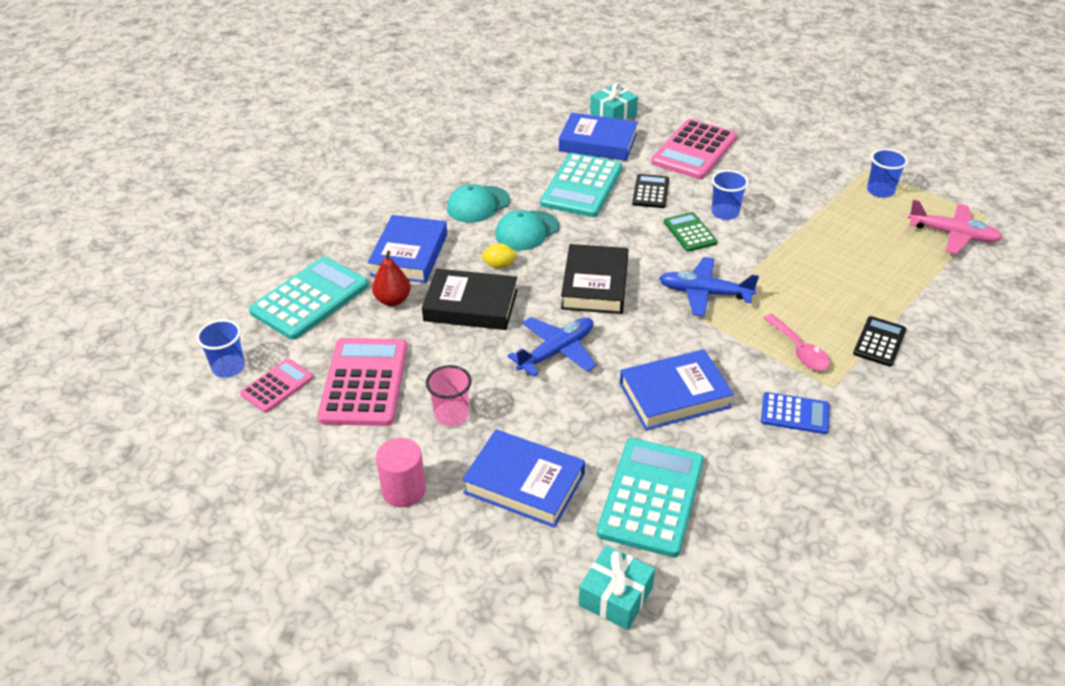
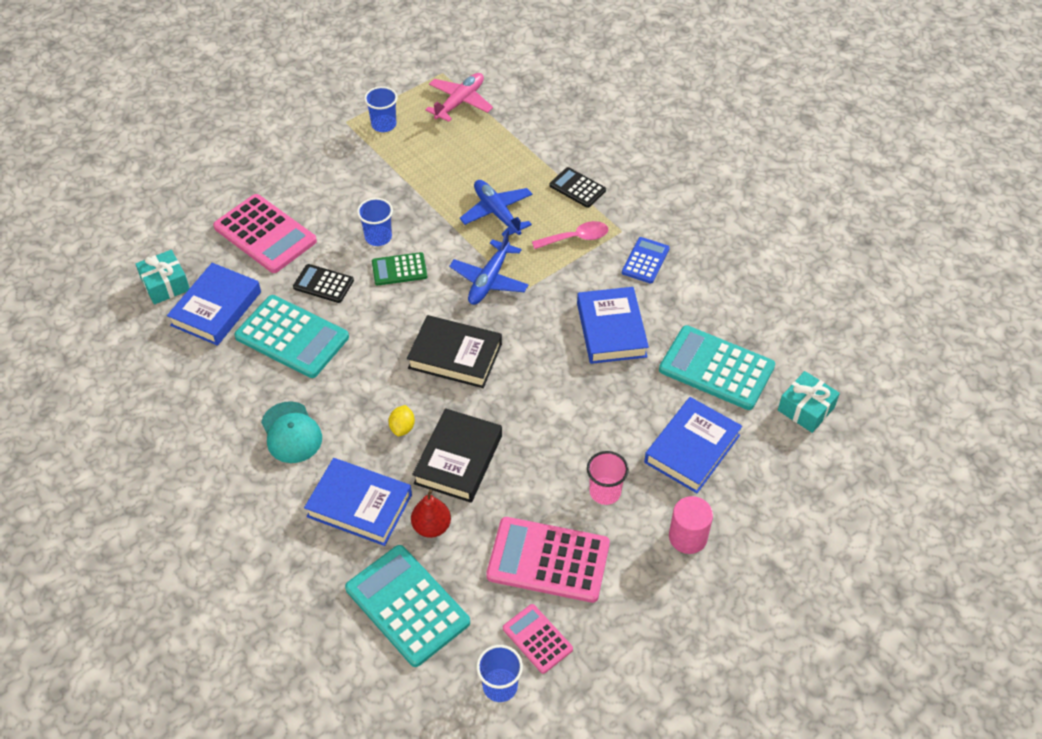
camera: 80 degrees left, 10 degrees up
(527, 231) = (353, 396): turquoise cap -> none
(557, 351) = (540, 401): blue plane -> blue plane (497, 212)

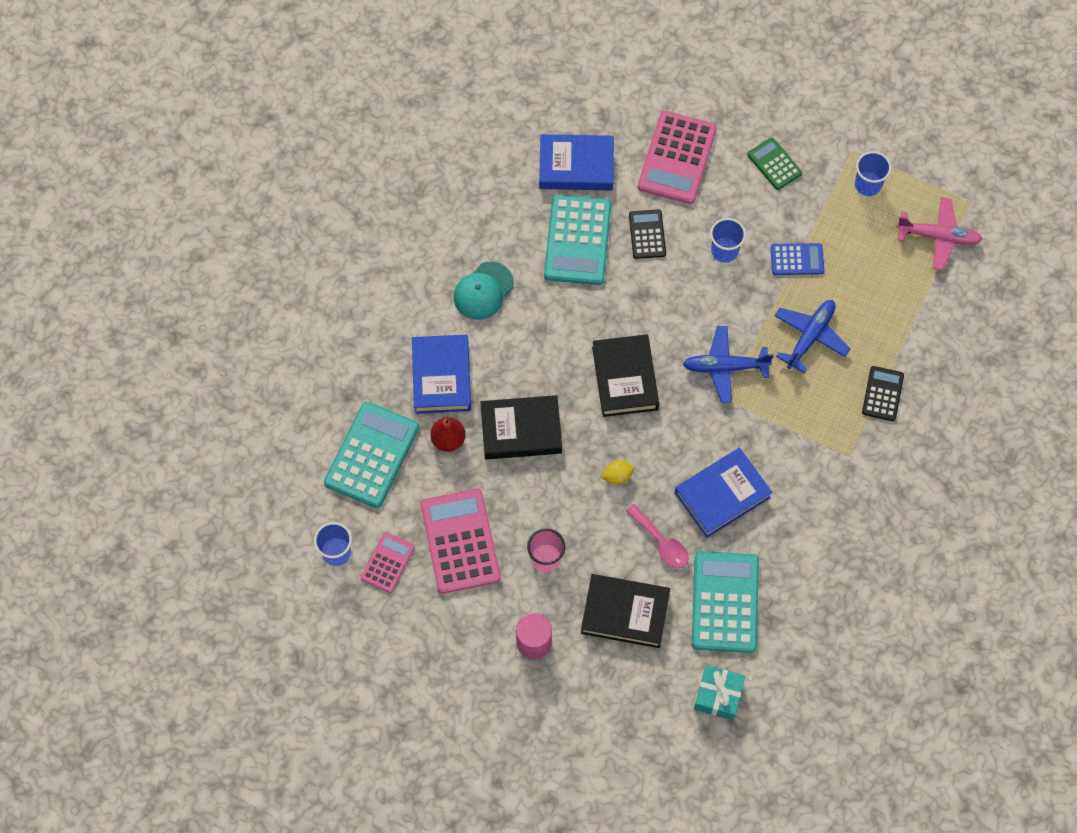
camera: 65 degrees right, 15 degrees up
(165, 284) = (580, 113): turquoise gift -> none
(399, 269) = (696, 287): green calculator -> green calculator (774, 164)
(402, 428) = (530, 372): yellow lemon -> yellow lemon (617, 476)
(576, 238) = (817, 419): pink spoon -> pink spoon (661, 542)
(645, 261) = (822, 492): blue calculator -> blue calculator (797, 259)
(692, 449) = (625, 613): blue book -> black book

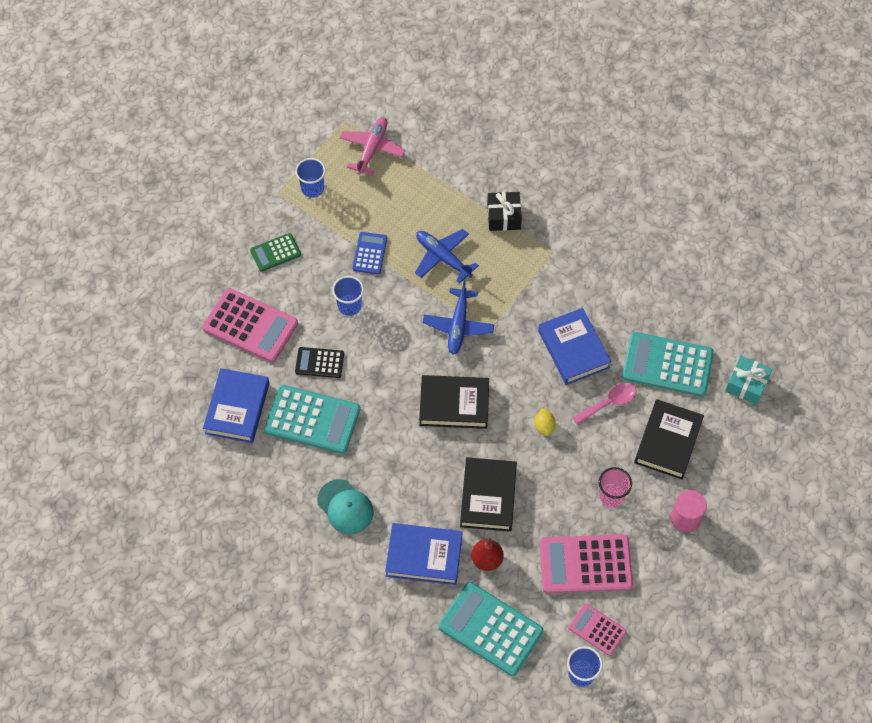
camera: 80 degrees left, 5 degrees down
(882, 394) = (503, 216): black calculator -> black gift

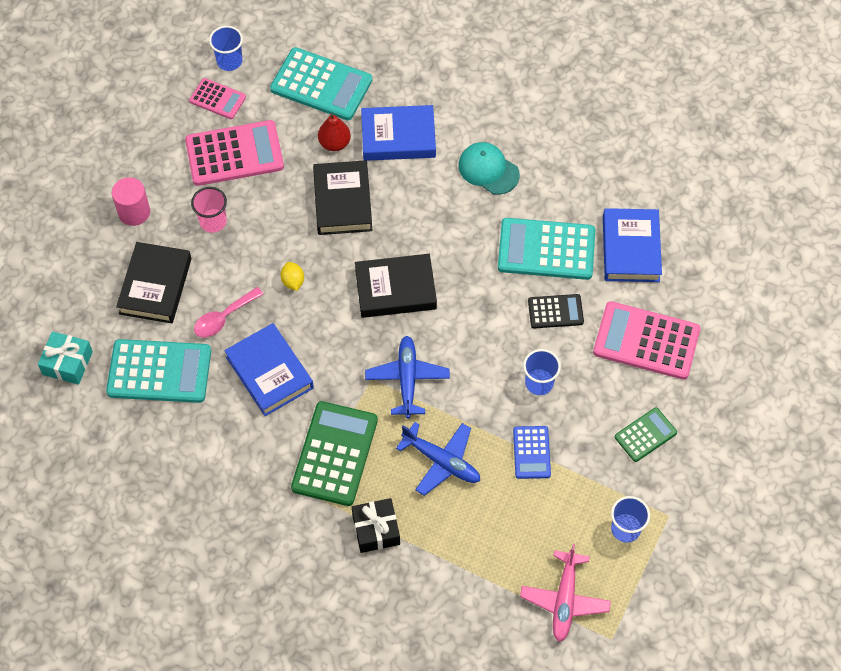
camera: 170 degrees right, 0 degrees up
(527, 276) = (335, 454): none -> green calculator

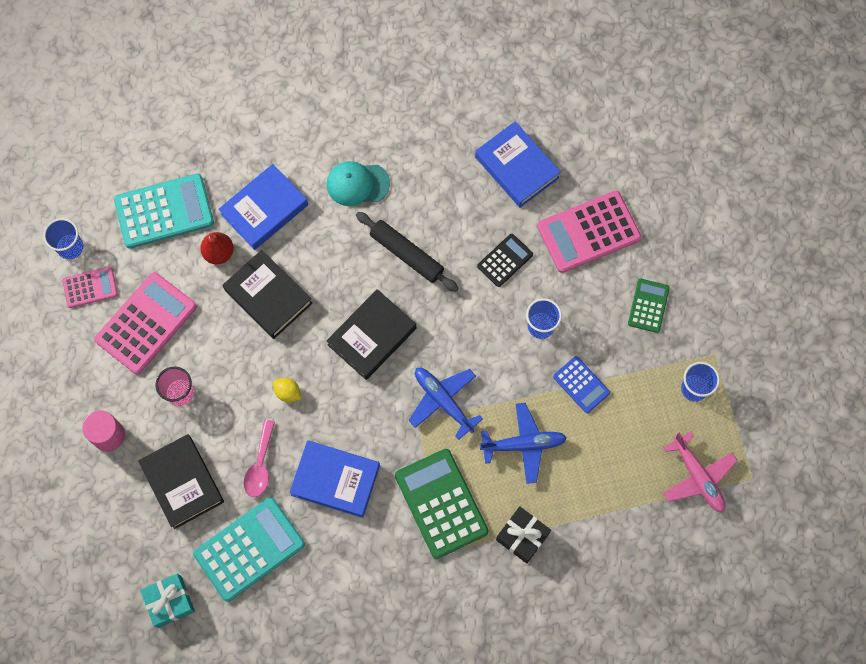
camera: 40 degrees left, 10 degrees up
(479, 249) = (406, 254): none -> black rolling pin
(546, 249) = (456, 216): turquoise calculator -> none

